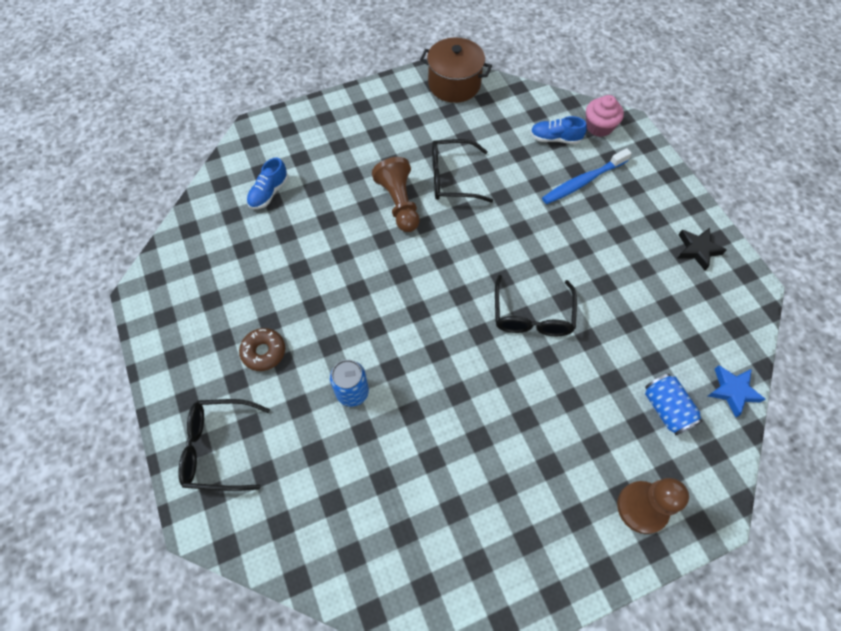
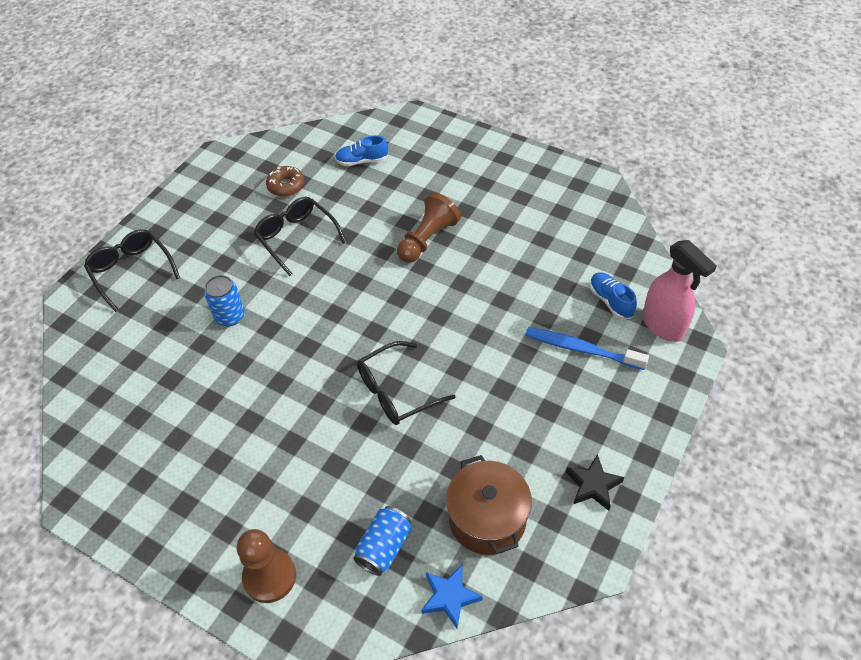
camera: 55 degrees right, 10 degrees down
(264, 352) = (223, 246): brown donut -> brown donut (286, 186)
(452, 178) = (487, 256): black glasses -> black glasses (296, 237)
(454, 84) = (593, 197): brown pot -> brown pot (487, 519)
(599, 127) = (663, 326): pink cupcake -> pink spray bottle

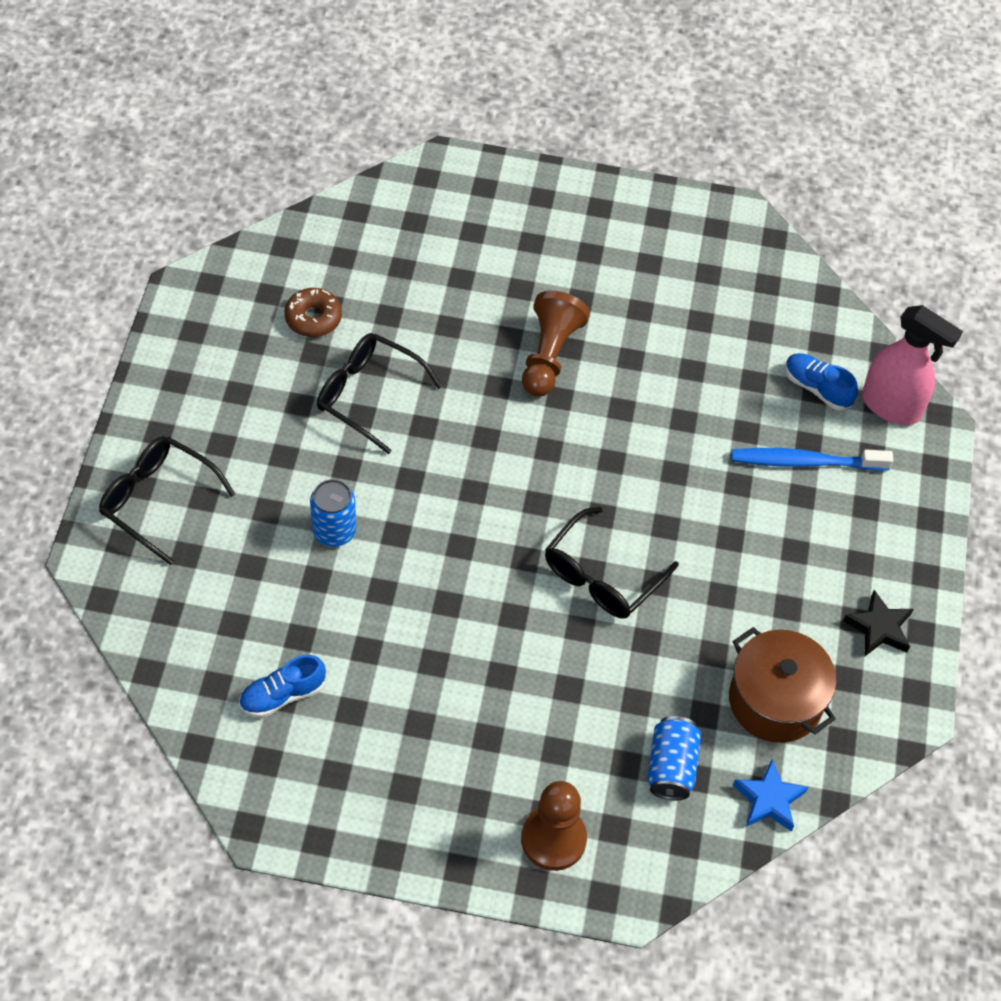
camera: 25 degrees left, 5 degrees up
(362, 161) = (404, 254): blue shoe -> blue shoe (283, 695)

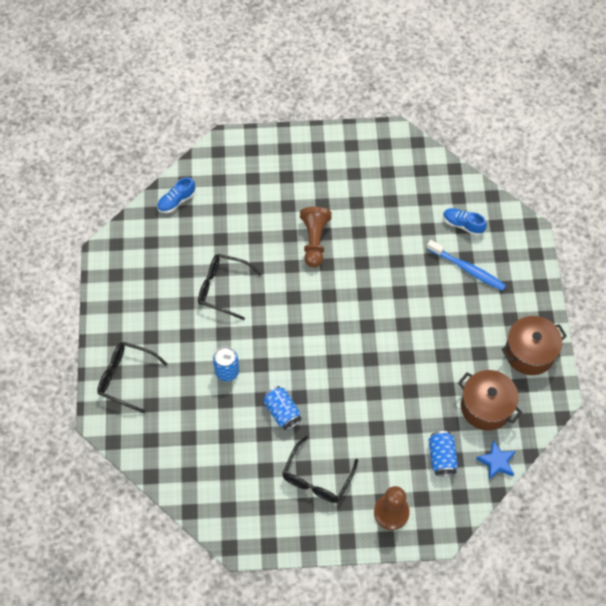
camera: 10 degrees left, 5 degrees up
(283, 695) = (226, 470): blue shoe -> blue shoe (176, 201)
(313, 318) = (179, 251): brown donut -> none
(409, 621) = (282, 412): none -> blue can
(601, 576) = (377, 361): black glasses -> black glasses (317, 478)
(805, 462) = (467, 269): blue toothbrush -> blue toothbrush turned 135 degrees counterclockwise
(879, 628) = (529, 353): black star -> brown pot
(891, 406) = (504, 225): pink spray bottle -> none

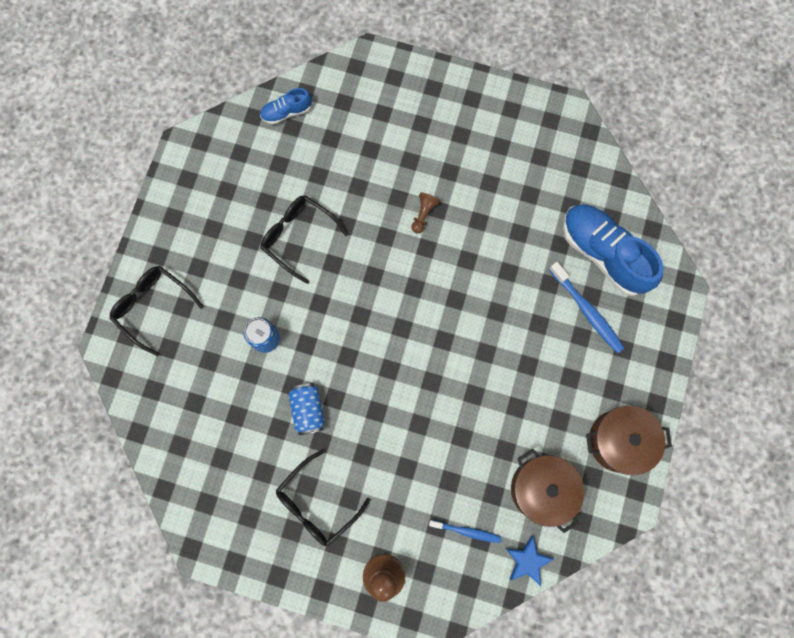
camera: 20 degrees right, 15 degrees up
(314, 241) = (423, 214): brown pawn -> brown pawn, size x0.56
(441, 457) = (466, 531): blue can -> blue toothbrush
(463, 225) = (603, 253): blue shoe -> blue shoe, size x2.01

